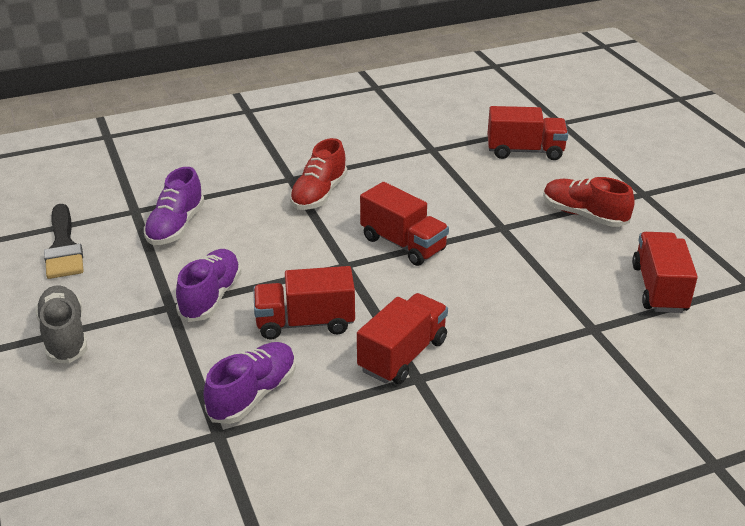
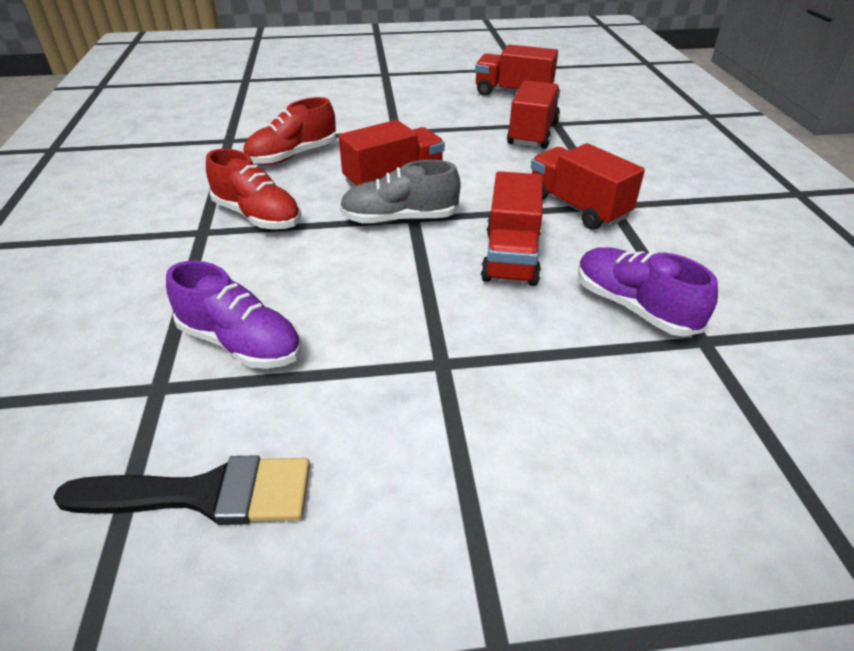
camera: 75 degrees left, 5 degrees up
(64, 336) = (480, 496): grey shoe -> grey shoe (399, 219)
(211, 297) = (434, 323): purple shoe -> none
(525, 151) = (278, 101): red truck -> red truck (532, 134)
(584, 215) = (400, 98): red shoe -> red shoe (292, 156)

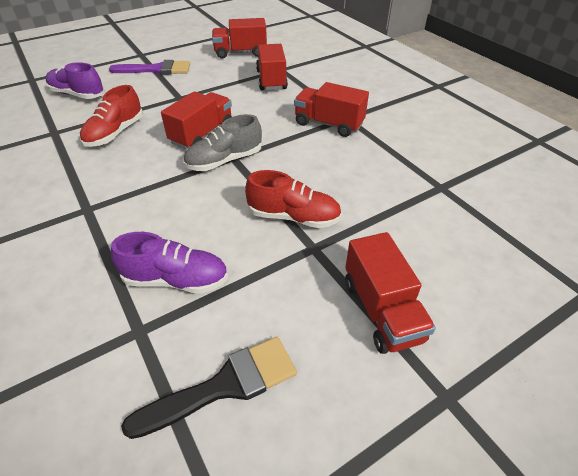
camera: 25 degrees left, 5 degrees up
(258, 216) = (122, 186): red shoe -> red shoe (294, 217)
(391, 94) = (156, 70): none -> purple brush
(511, 256) = (310, 167): red truck -> red truck (381, 310)
(633, 307) = (396, 178): purple shoe -> purple shoe (77, 94)

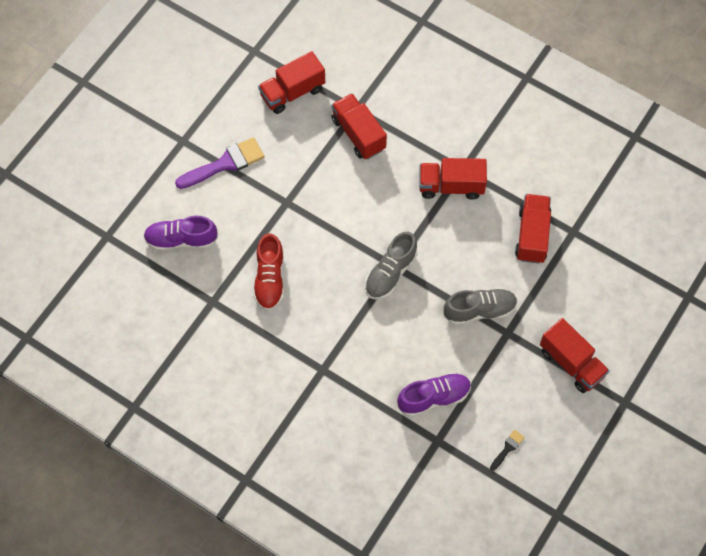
camera: 25 degrees left, 20 degrees up
(202, 134) = (348, 247): red truck -> red truck (532, 235)
(224, 385) = (507, 448): black brush -> black brush, size x0.48
(294, 217) = (479, 310): red shoe -> grey shoe

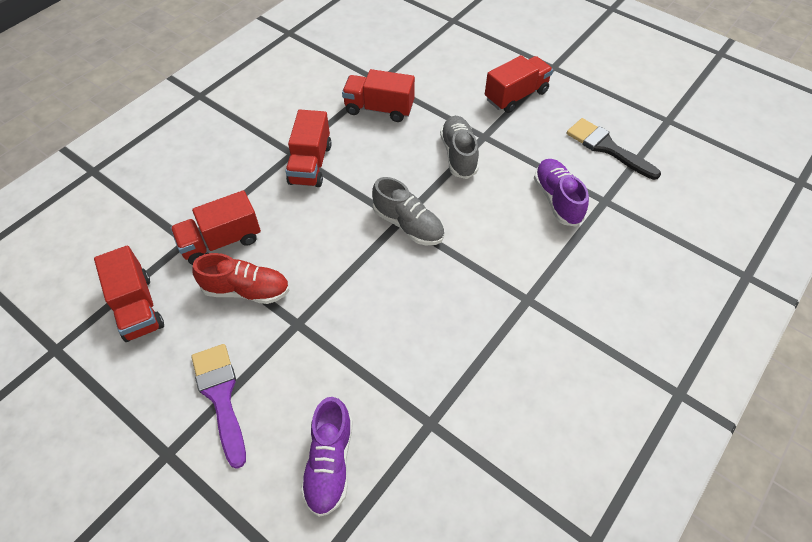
camera: 85 degrees left, 10 degrees down
(270, 279) = (403, 350): red shoe -> red shoe (246, 290)
(507, 448) = (607, 147): black brush -> black brush, size x2.10

